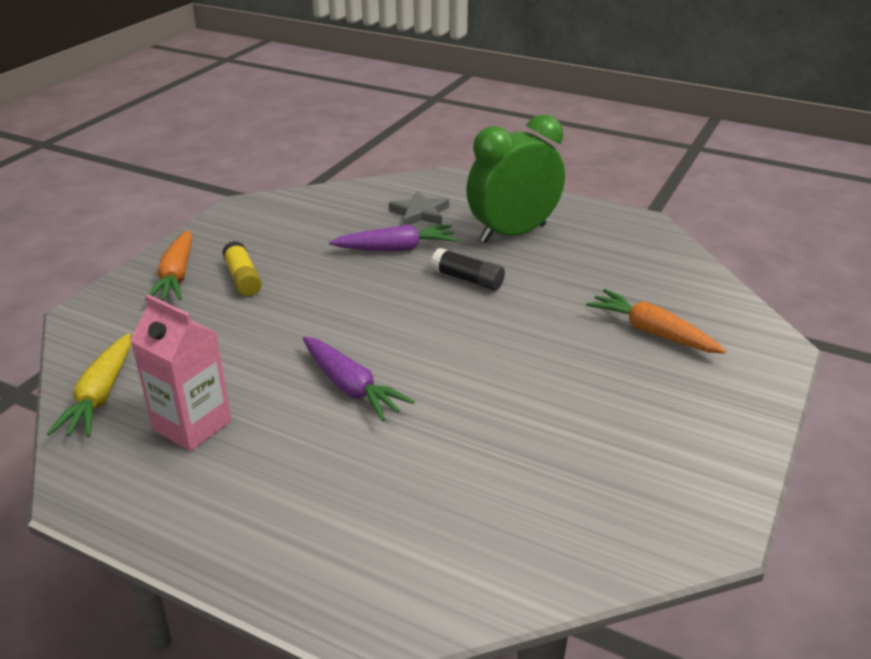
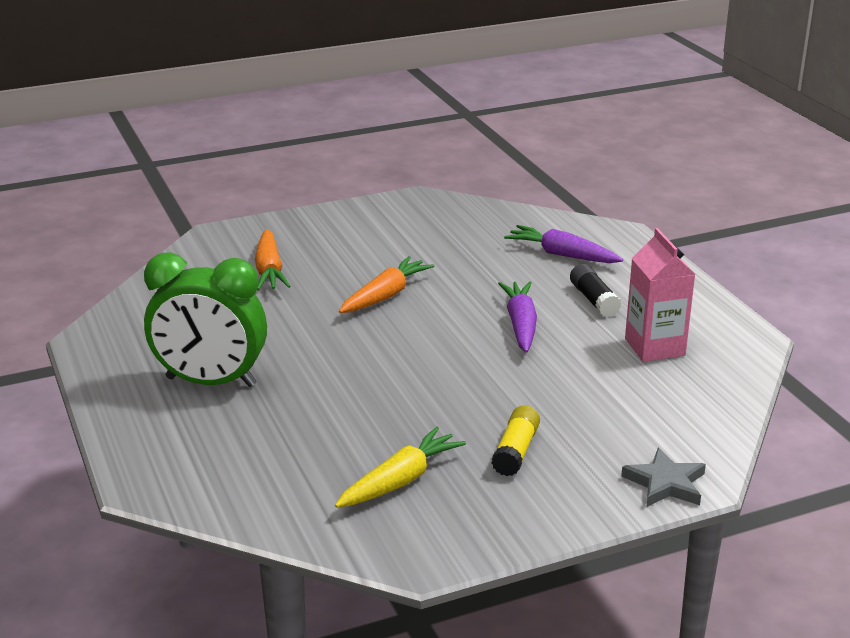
camera: 140 degrees left, 5 degrees down
(100, 396) = (714, 395): yellow carrot -> yellow carrot (400, 480)
(176, 276) = (579, 486): orange carrot -> orange carrot (385, 295)
(396, 249) = (336, 416): purple carrot -> purple carrot (562, 255)
(420, 213) = (251, 447): grey star -> grey star (665, 483)
(467, 279) = (324, 359): black glue stick -> black glue stick (594, 300)

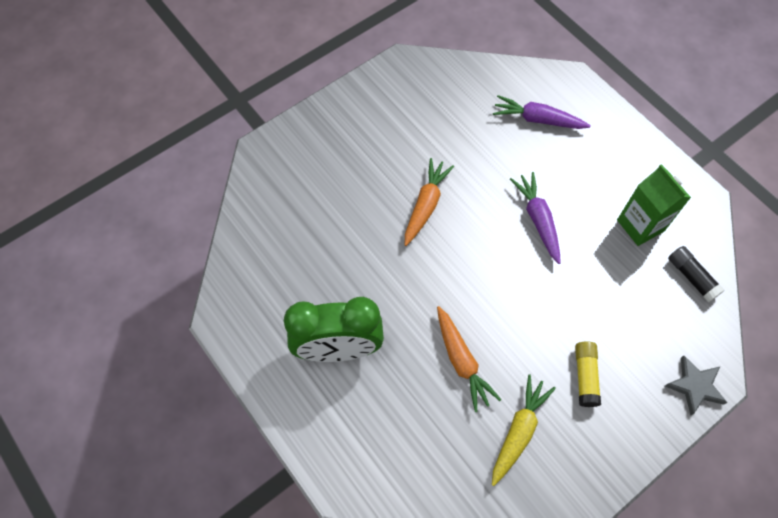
camera: 15 degrees left, 35 degrees up
(269, 270) = (324, 191): orange carrot -> orange carrot (461, 361)
(594, 300) = (579, 175): black glue stick -> black glue stick (691, 277)
(654, 347) = (640, 225): pink carton -> green carton

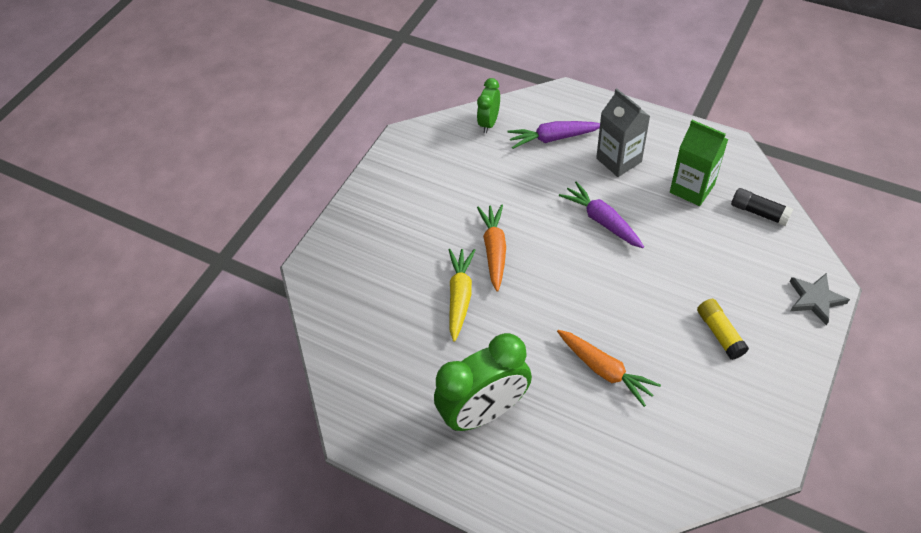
camera: 20 degrees left, 10 degrees down
(487, 79) = (489, 123): none -> green clock
(518, 431) = (690, 407): yellow carrot -> yellow carrot (460, 296)
(587, 167) = (618, 160): none -> grey carton

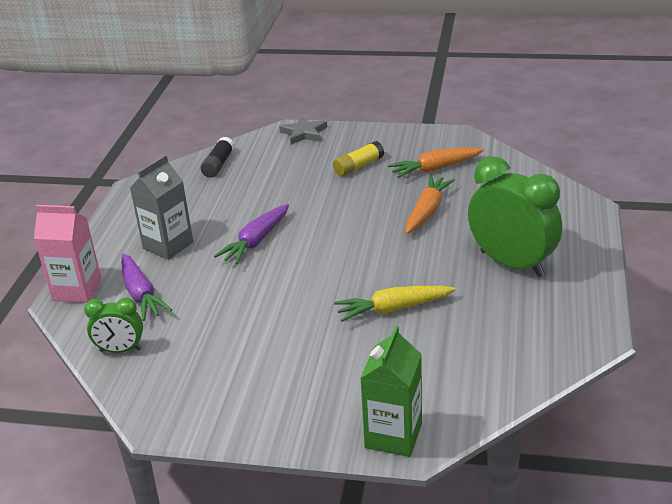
camera: 110 degrees left, 20 degrees down
(494, 250) = (322, 300): orange carrot -> orange carrot (435, 169)
(575, 102) = (77, 290): none -> pink carton
(692, 188) = (198, 199): green carton -> green carton (393, 436)

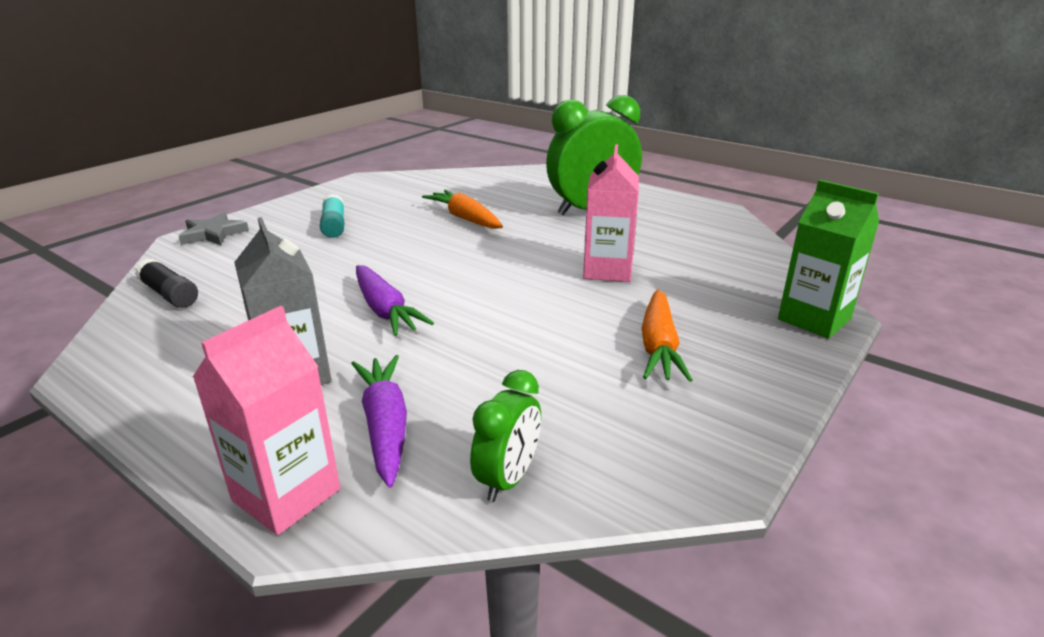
camera: 65 degrees left, 5 degrees down
(141, 294) = (385, 426): purple carrot -> purple carrot turned 105 degrees counterclockwise
(358, 166) = (334, 226): yellow glue stick -> turquoise glue stick
(393, 309) = (607, 270): yellow carrot -> pink carton
(435, 169) = (401, 199): orange carrot -> orange carrot (659, 346)

